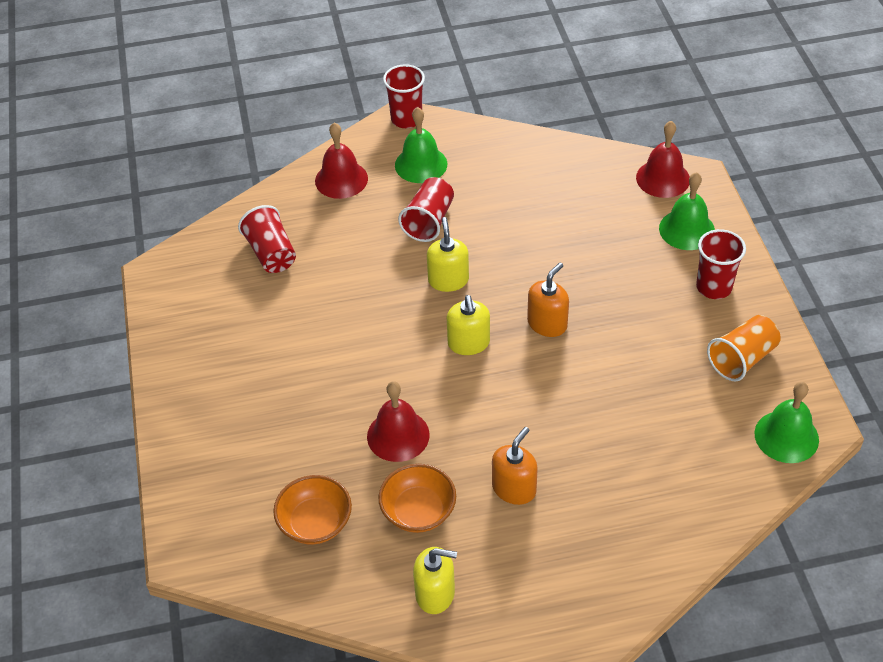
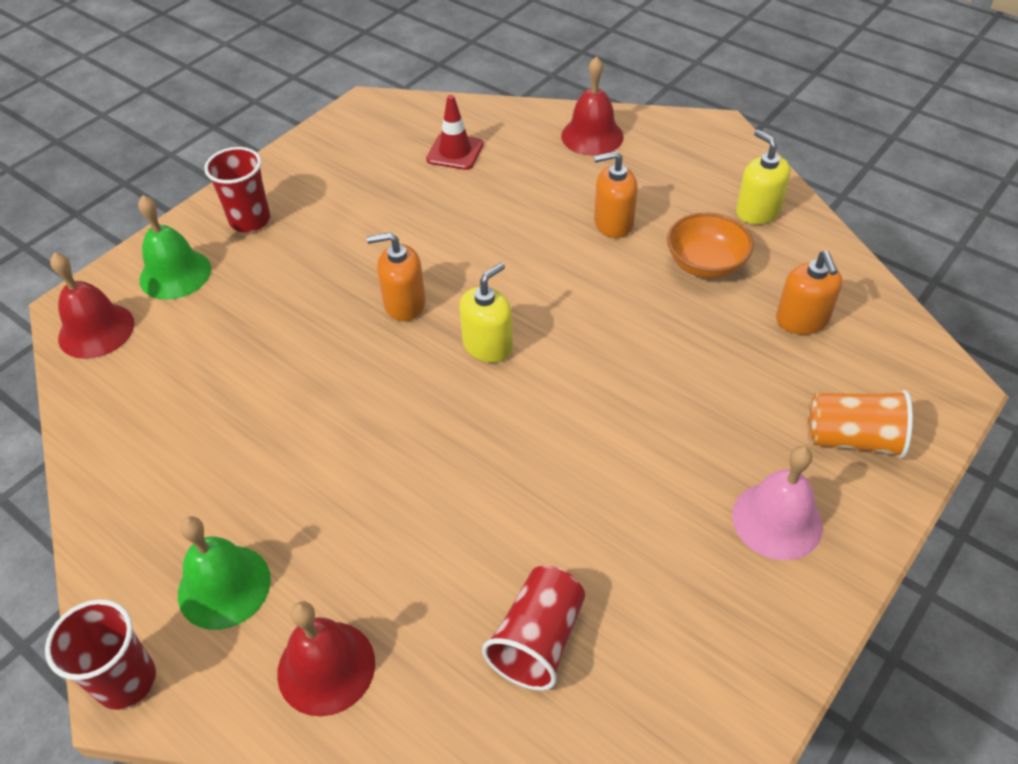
camera: 130 degrees left, 0 degrees up
(216, 387) = (777, 520): none -> pink bell
(315, 523) = (802, 320): orange bowl -> orange soap dispenser
(398, 435) = (651, 326): red bell -> red bell (592, 136)
(429, 221) = (332, 500): red cup -> none
(448, 280) = (415, 417): yellow soap dispenser -> none
(695, 446) = (455, 152): none -> red traffic cone
(742, 359) = (330, 168): orange cup -> orange cup (852, 439)
(786, 436) = (394, 115): green bell -> none

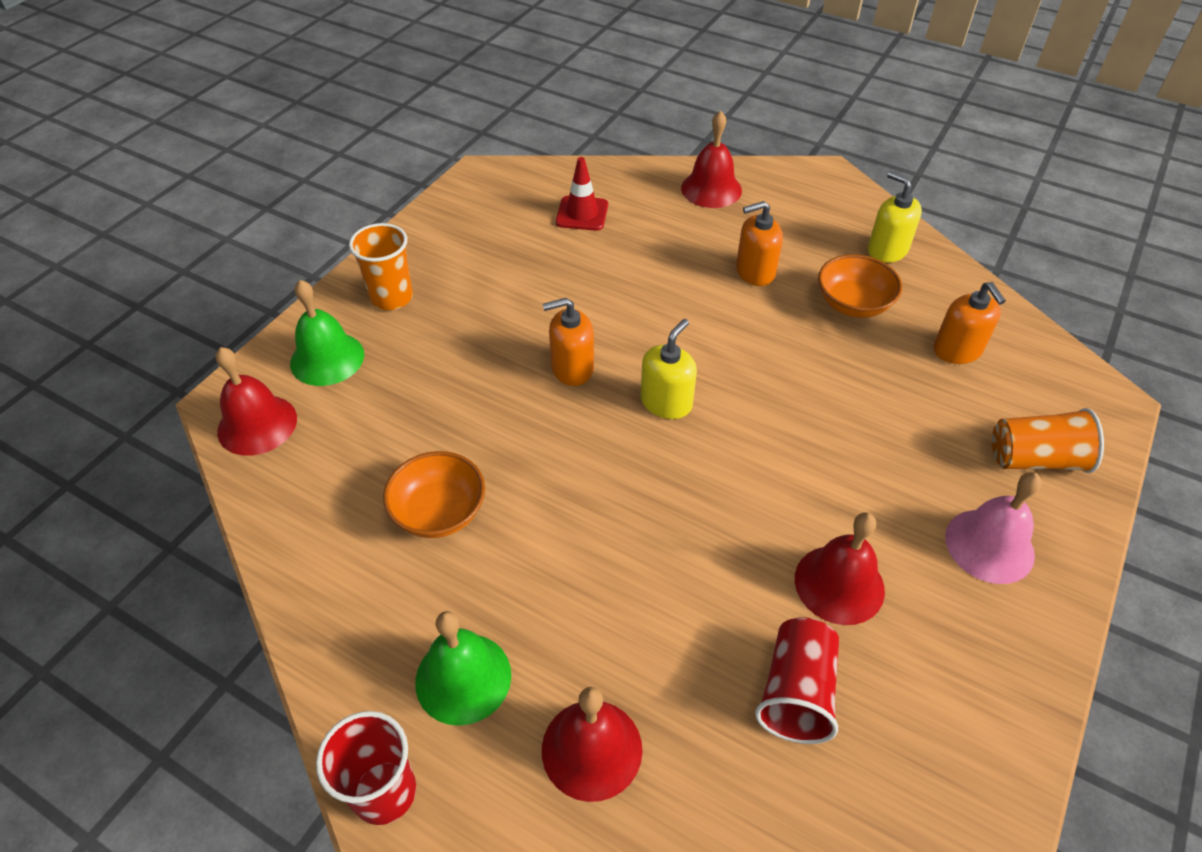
camera: 10 degrees left, 0 degrees up
(242, 429) = (439, 512): none -> orange bowl
(250, 220) = (391, 297): red cup -> orange cup
(611, 541) = (839, 584): none -> red bell

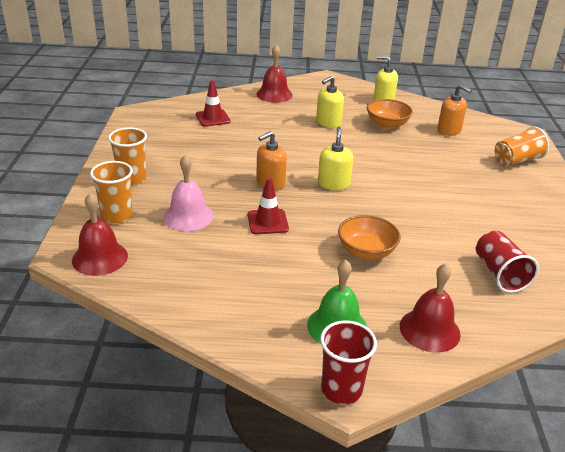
camera: 30 degrees left, 15 degrees down
(327, 358) = (117, 216): green bell -> orange cup
(439, 512) = (255, 263): orange bowl -> orange bowl (366, 251)
(513, 442) = (267, 222): none -> red traffic cone
(755, 272) = (328, 122): orange soap dispenser -> yellow soap dispenser
(839, 584) = (480, 229): red bell -> none
(989, 545) = (527, 196): pink bell -> pink bell (188, 216)

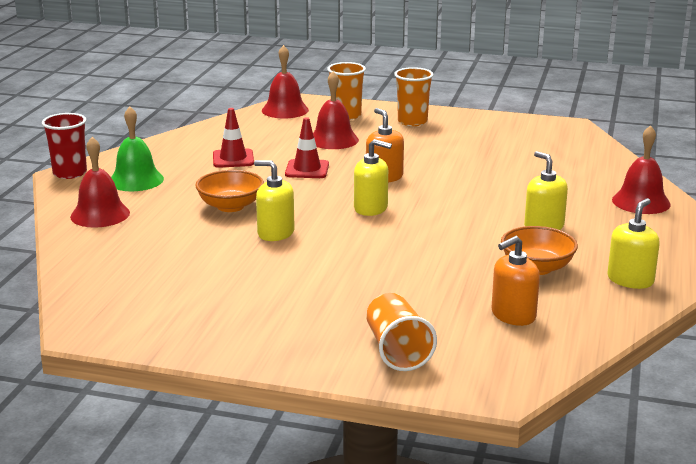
camera: 105 degrees right, 10 degrees down
(188, 216) = (333, 140): pink bell -> red bell
(213, 118) = (556, 161): red traffic cone -> red traffic cone (233, 159)
(402, 221) = (275, 233): none -> yellow soap dispenser
(499, 274) = (147, 265): red cup -> none

